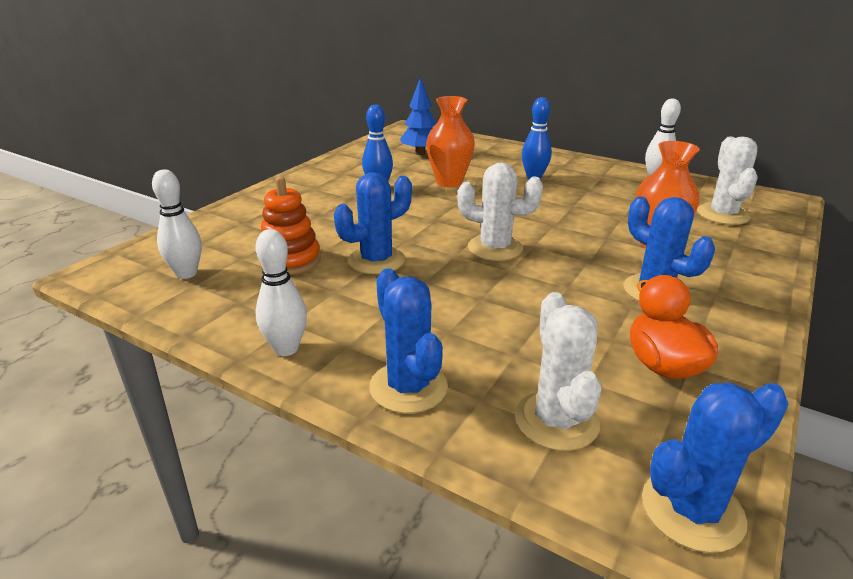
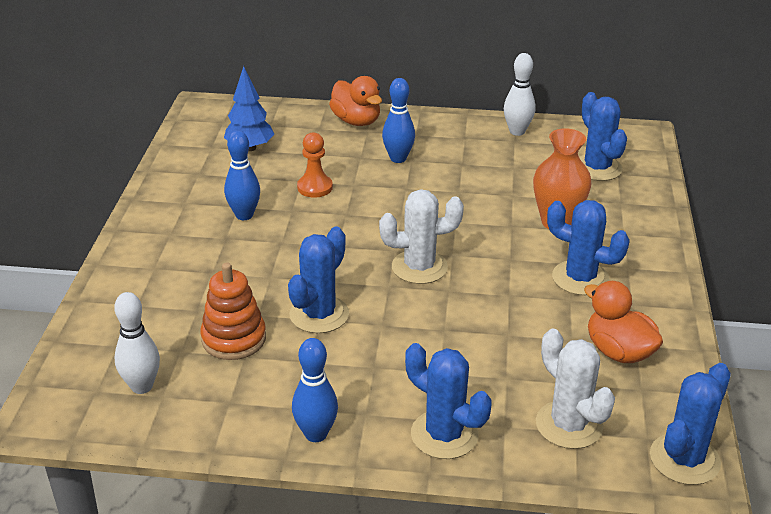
camera: 25 degrees left, 5 degrees up
(286, 348) = (316, 434): white bowling pin -> blue bowling pin
(449, 182) = (315, 187): orange vase -> orange pawn
(517, 152) = (356, 121): none -> orange duck
(722, 215) = (597, 168): white cactus -> blue cactus

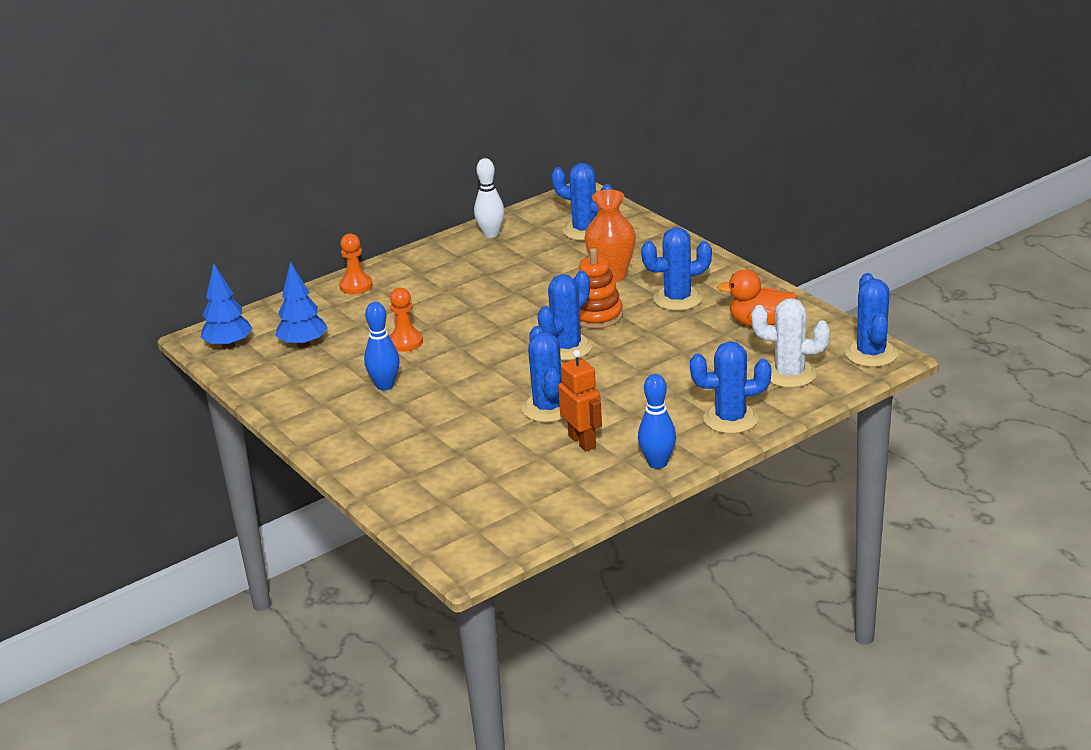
camera: 40 degrees left, 5 degrees down
(142, 386) = (503, 509): white bowling pin -> none
(207, 121) = (228, 345): none -> blue tree
(234, 339) = (516, 452): orange stacking toy -> orange stacking toy (596, 316)
(294, 366) = (582, 441): none -> orange robot
(356, 121) = (356, 286): orange duck -> orange pawn
(398, 158) = (434, 294): blue bowling pin -> none
(419, 267) = (567, 348): white cactus -> blue cactus

